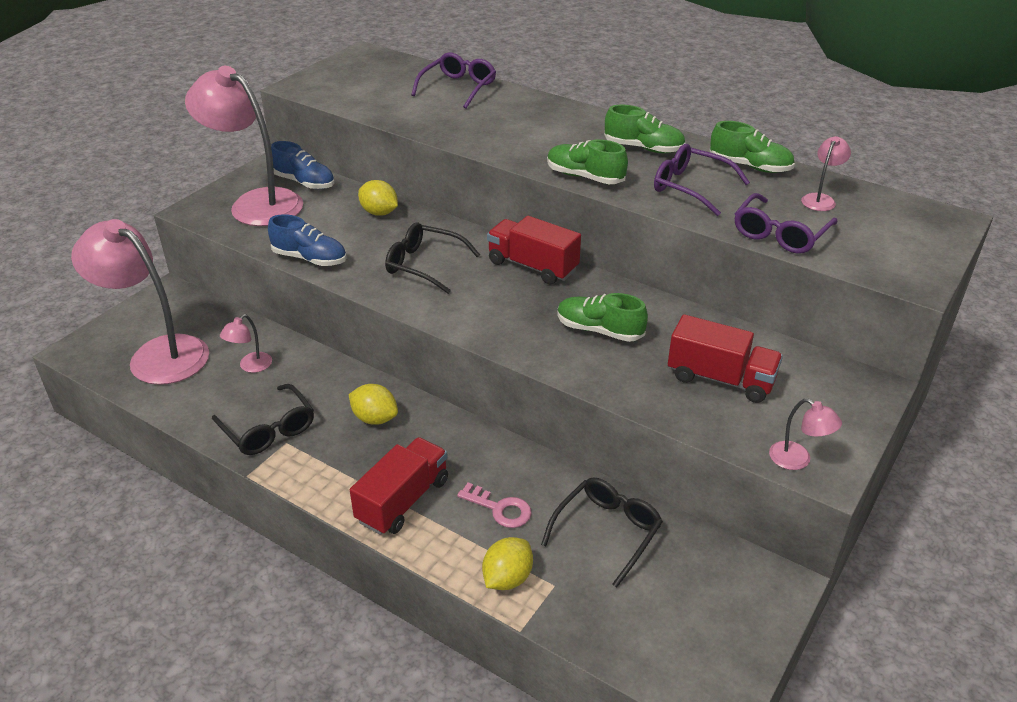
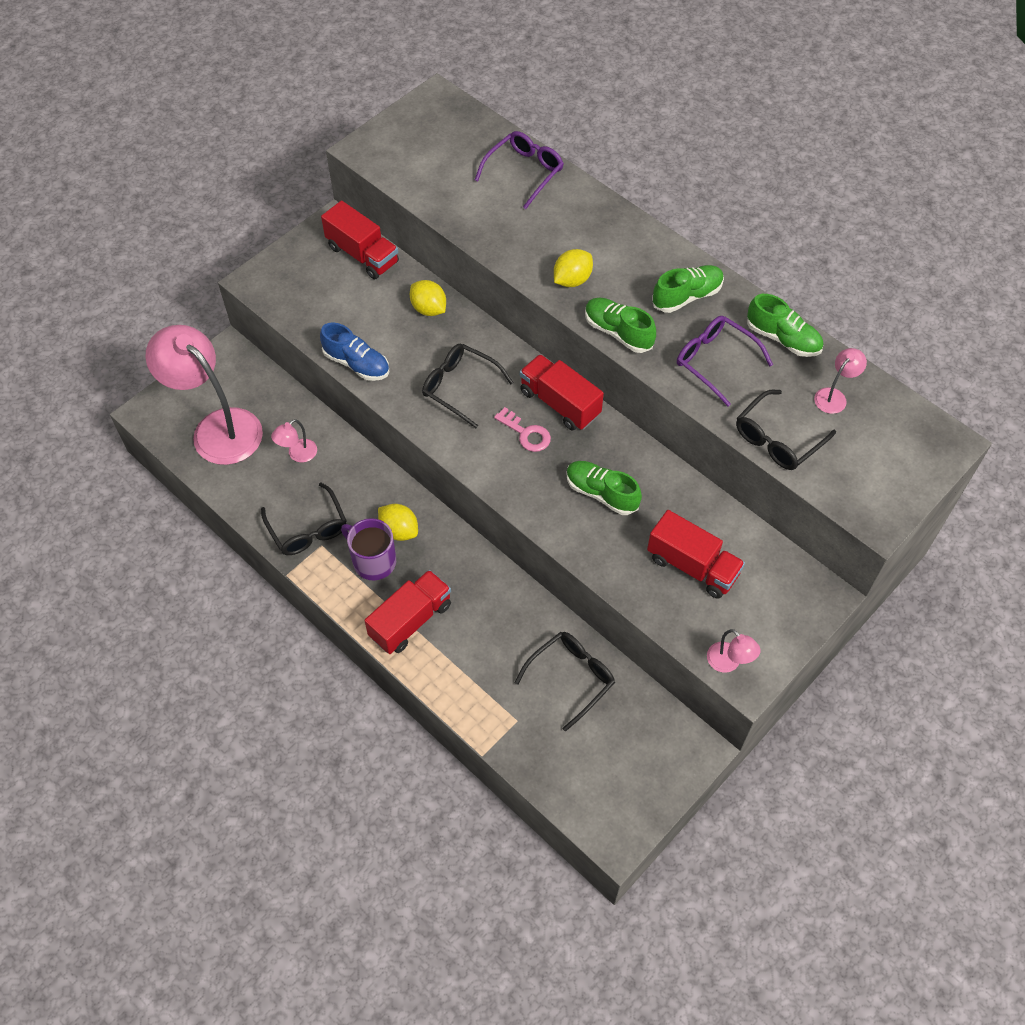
camera: 10 degrees right, 20 degrees up
(256, 203) = (313, 279): pink lamp -> none
(304, 182) = (362, 255): blue shoe -> red truck
(349, 449) = (373, 561): none -> purple mug
(500, 509) = (488, 641): pink key -> pink key (526, 433)
(507, 578) = (481, 708): yellow lemon -> yellow lemon (572, 280)
(643, 148) = (687, 296): green shoe -> green shoe turned 60 degrees counterclockwise
(780, 234) = (778, 439): purple glasses -> black glasses

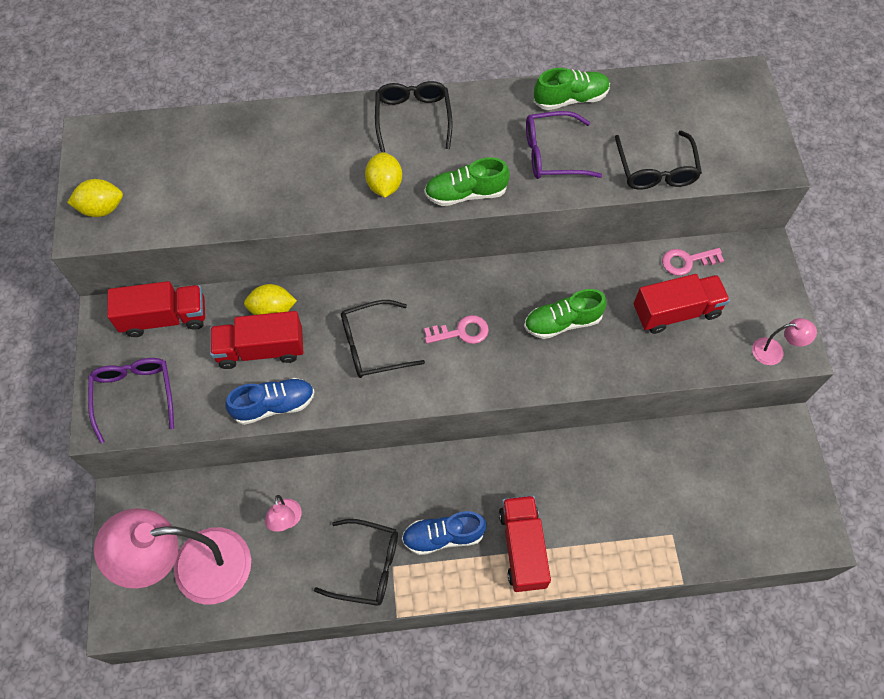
camera: 50 degrees left, 5 degrees up
(373, 561) = (443, 536): purple mug -> blue shoe
(399, 530) = (432, 495): yellow lemon -> yellow lemon (102, 208)
(524, 172) = (241, 136): purple glasses -> purple glasses (134, 395)
(559, 403) = (454, 288): red truck -> red truck (261, 349)
(571, 678) = (665, 468): black glasses -> black glasses (413, 118)
(687, 296) = (475, 125): green shoe -> none
(750, 544) = (687, 261): none -> pink key
(834, 396) = (648, 109): pink lamp -> none

